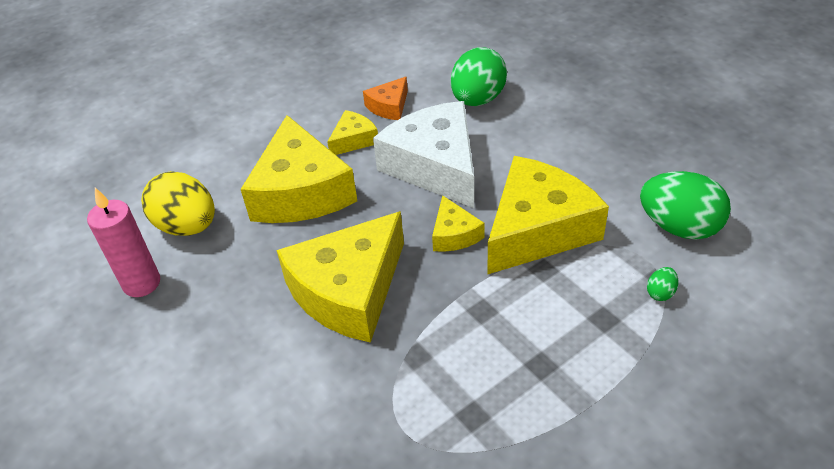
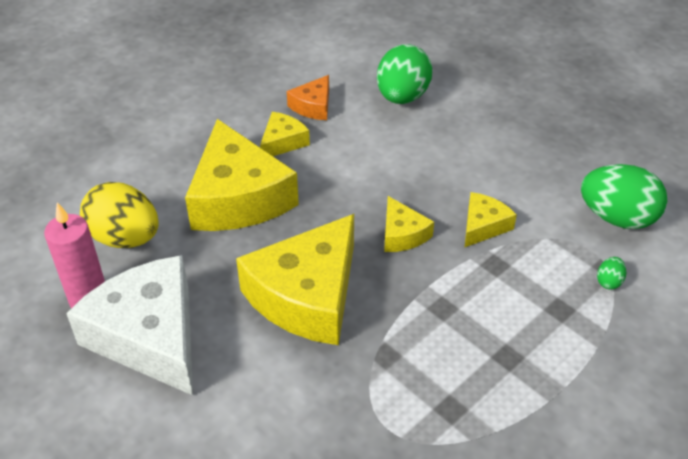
camera: 10 degrees left, 0 degrees up
(435, 166) = (371, 166): white cheese -> white cheese (150, 336)
(538, 229) = (483, 226): yellow cheese -> yellow cheese, size x0.47

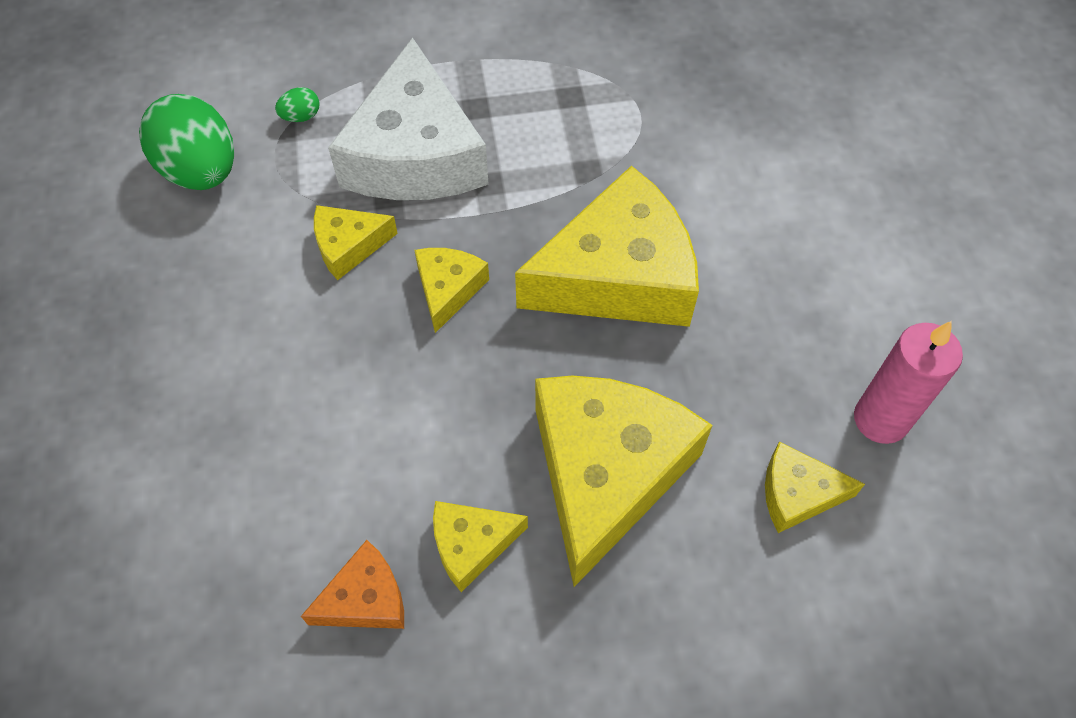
camera: 145 degrees left, 15 degrees up
(125, 238) = (797, 493): yellow egg -> yellow cheese
(150, 336) = (824, 326): white cheese -> white cheese (415, 154)
(402, 97) = (219, 526): green egg -> none

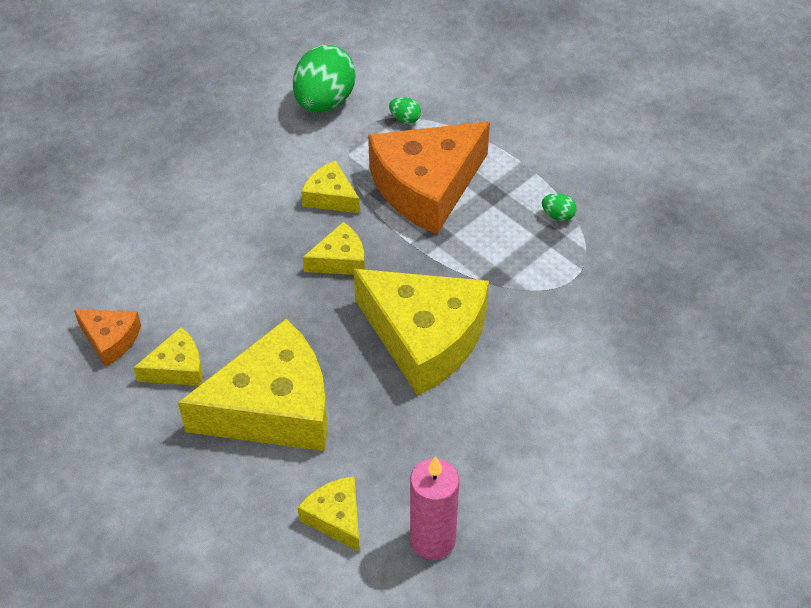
camera: 55 degrees right, 10 degrees down
(415, 154) = (426, 186): white cheese -> orange cheese
(471, 544) = (177, 368): yellow cheese -> yellow cheese turned 120 degrees clockwise
(551, 76) = (558, 216): none -> green egg

